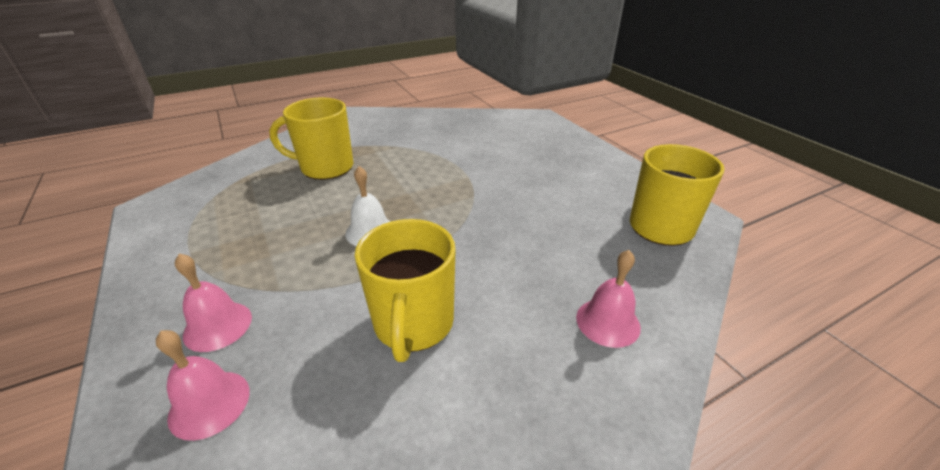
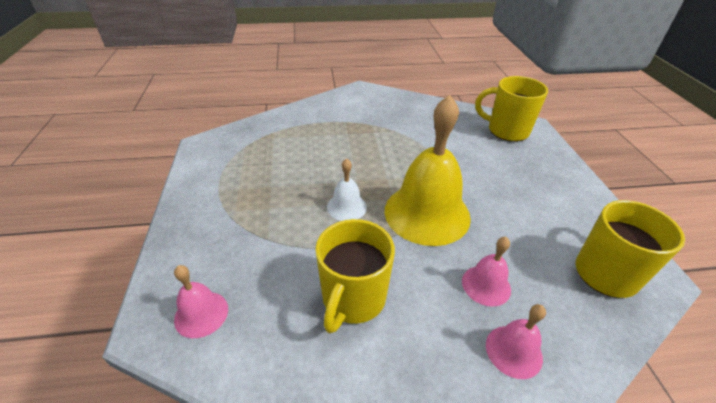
camera: 20 degrees right, 5 degrees up
(218, 326) = (221, 255): pink bell -> pink bell (486, 285)
(325, 167) = (330, 138): yellow mug -> yellow mug (506, 131)
(465, 216) = (427, 213): none -> yellow bell

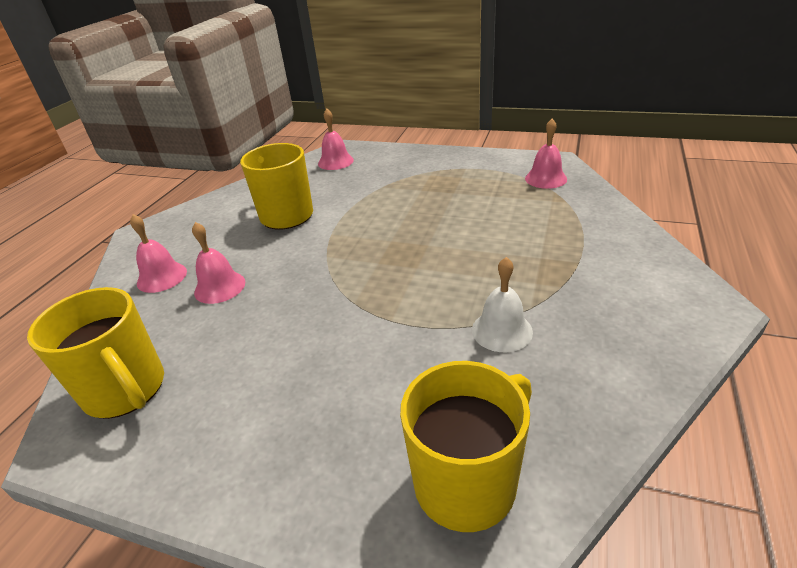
camera: 120 degrees right, 5 degrees down
(237, 144) = (545, 178): none -> pink bell
(346, 207) = (389, 230): white bell -> white bell (502, 330)
(427, 213) = (335, 281): yellow bell -> none

